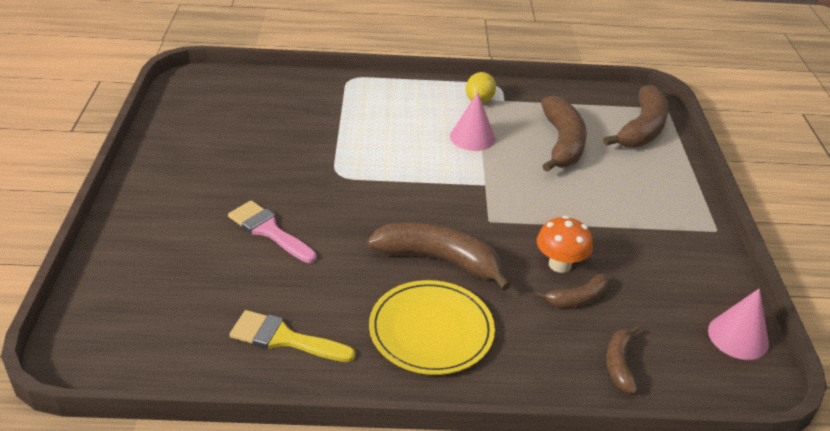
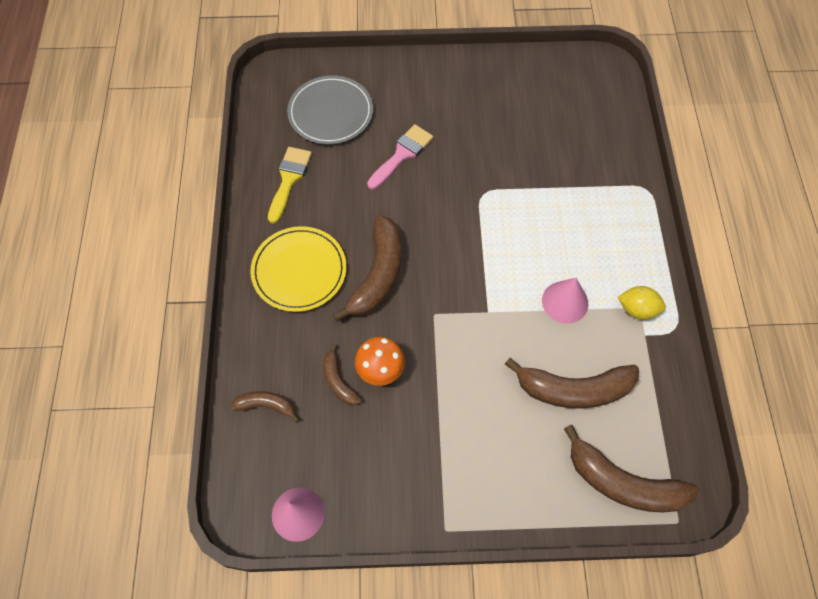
camera: 90 degrees right, 25 degrees up
(178, 292) = (330, 112): none -> grey plate

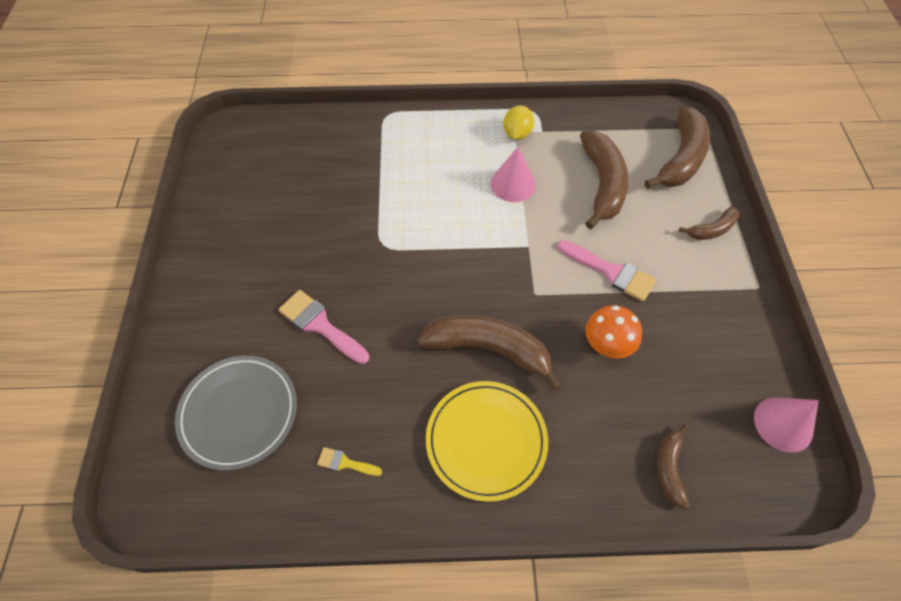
camera: 90 degrees left, 5 degrees down
(289, 179) = (345, 463): yellow brush -> yellow brush, size x0.53
(339, 381) = (626, 388): brown banana -> brown banana (712, 229)
(460, 384) = (611, 272): none -> pink brush

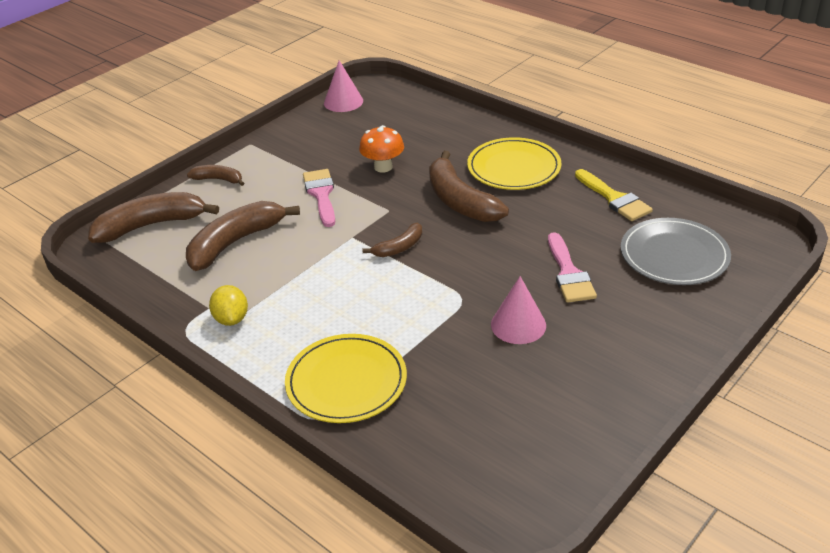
camera: 135 degrees left, 20 degrees down
(345, 463) = (614, 199): yellow brush -> yellow brush, size x1.88
(396, 142) = (346, 381): none -> yellow plate
(513, 184) = (299, 282): pink cone -> pink cone (518, 325)
(517, 134) = (231, 319): yellow lemon -> yellow lemon turned 75 degrees counterclockwise
(669, 468) = (426, 116): brown banana -> brown banana (399, 247)

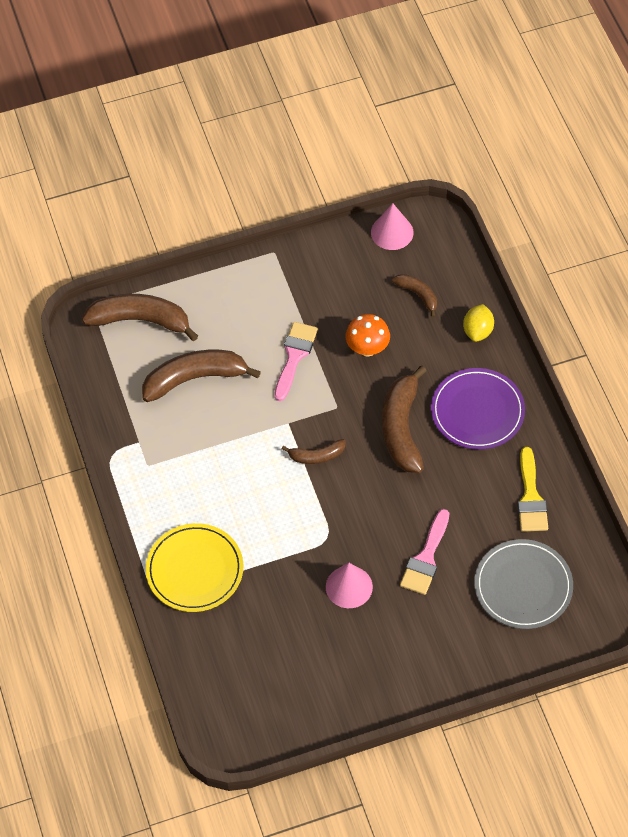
camera: 30 degrees right, 20 degrees up
(218, 179) = (222, 289): brown banana -> brown banana (418, 295)
(231, 319) = (149, 463): yellow lemon -> yellow lemon (478, 331)
(514, 167) = (477, 411): yellow plate -> purple plate

